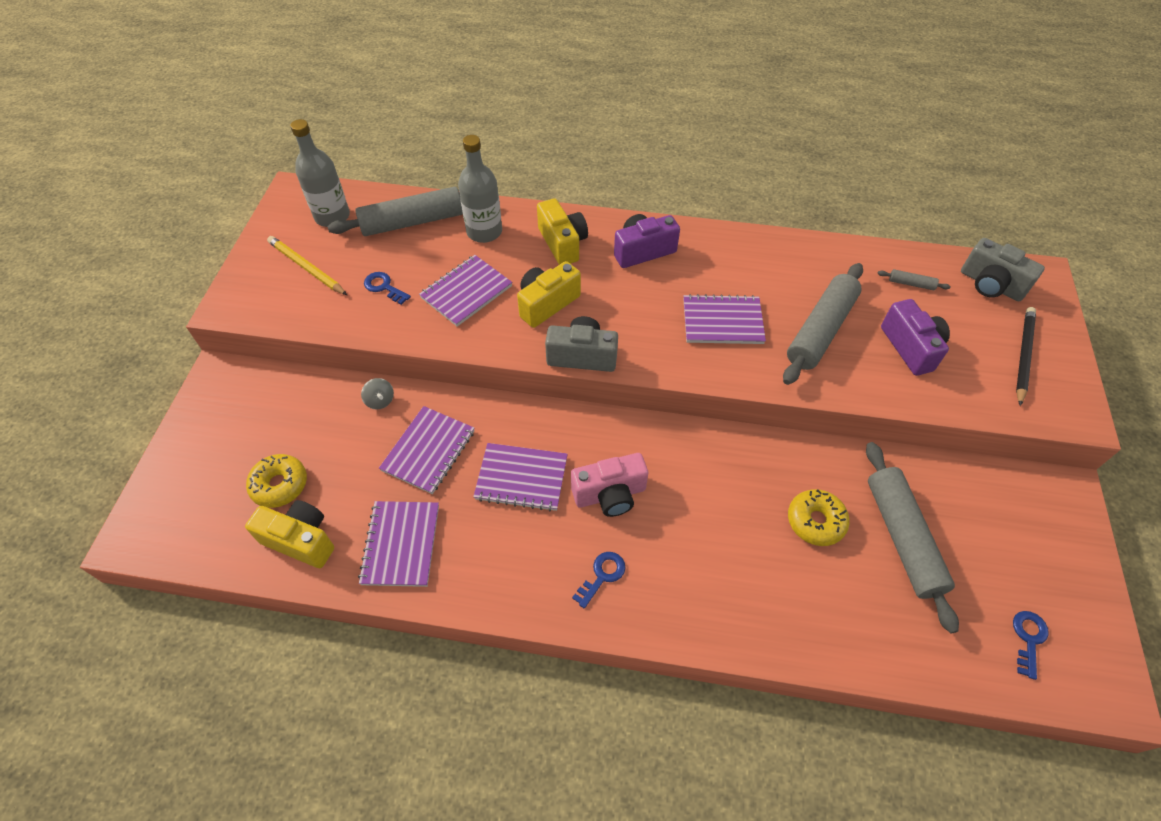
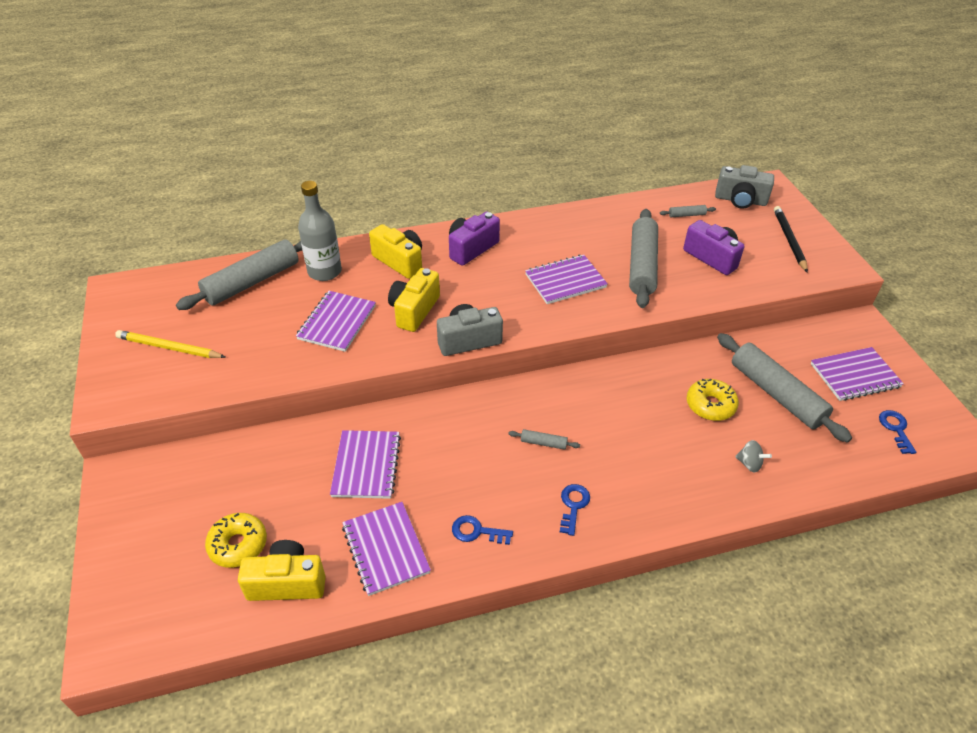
camera: 25 degrees left, 10 degrees down
(332, 216) = (169, 299): grey bottle -> none
(380, 401) = (296, 441): grey spinning top -> grey spinning top (749, 464)
(384, 287) = (256, 341): blue key -> blue key (477, 531)
(521, 478) = (462, 457): purple notebook -> purple notebook (855, 376)
(610, 494) = (543, 443): pink camera -> grey rolling pin

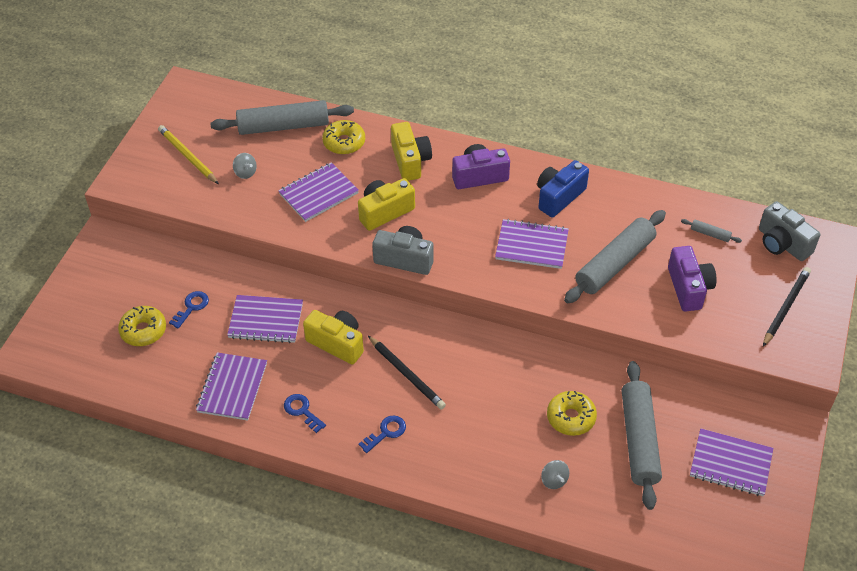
camera: 35 degrees right, 5 degrees up
(245, 336) = (245, 173): none -> grey spinning top
(287, 583) = (155, 374): yellow camera -> yellow camera (337, 343)
(324, 271) = (344, 142): grey bottle -> yellow donut
(366, 465) = (266, 320): purple notebook -> purple notebook turned 60 degrees clockwise
(543, 443) = (406, 374): grey rolling pin -> black pencil
(550, 237) = (559, 197): none -> blue camera
(895, 429) = (715, 526): blue key -> blue key (191, 307)

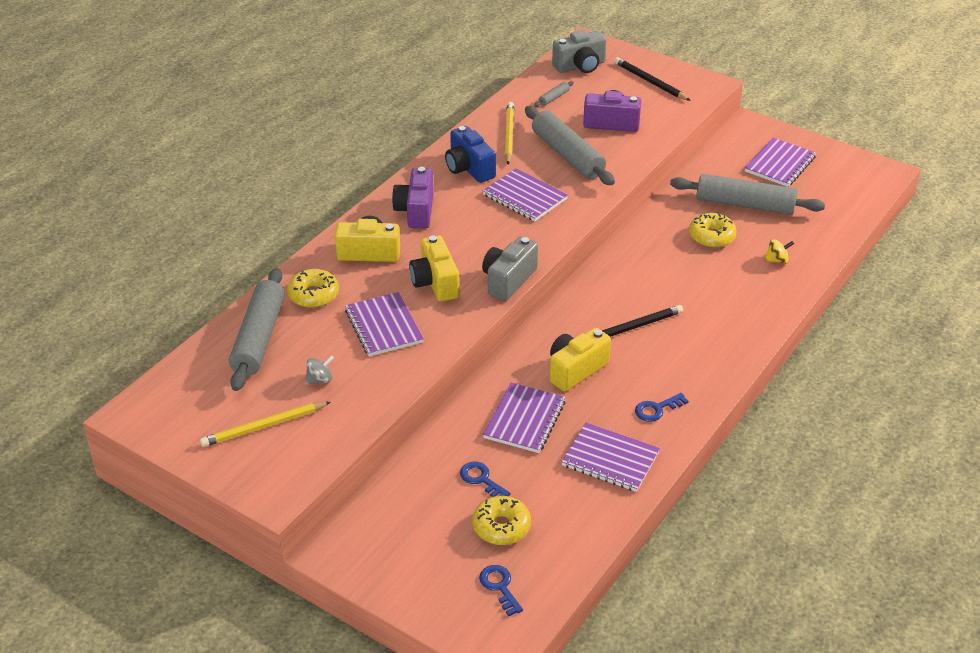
camera: 75 degrees left, 10 degrees down
(386, 432) = (699, 354): blue key -> blue key (499, 587)
(531, 245) = (525, 197): purple notebook -> purple notebook turned 75 degrees counterclockwise
(554, 480) = (777, 260): grey spinning top -> yellow spinning top
(626, 213) = (508, 135): none -> yellow pencil

